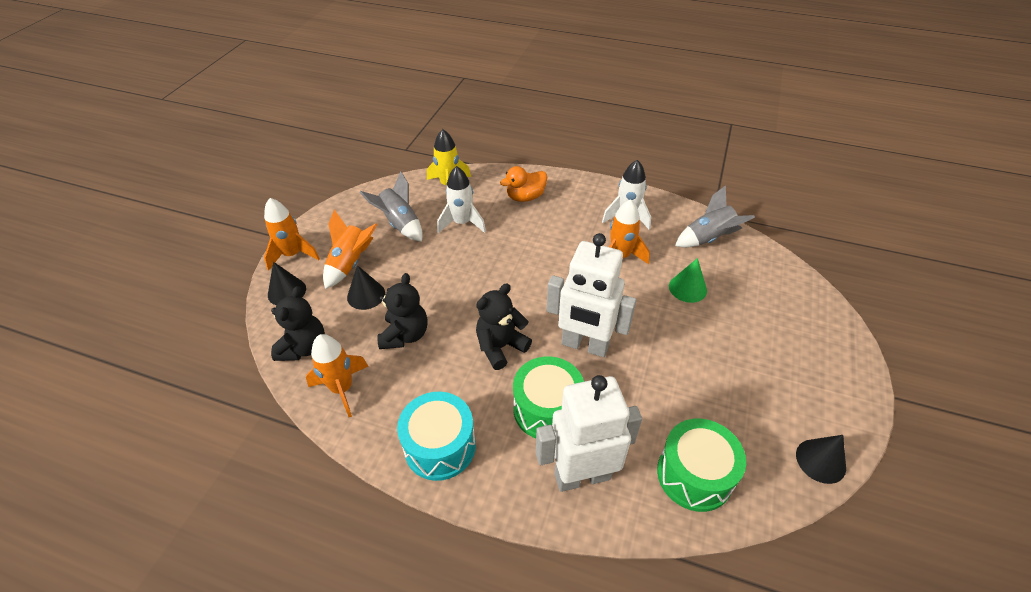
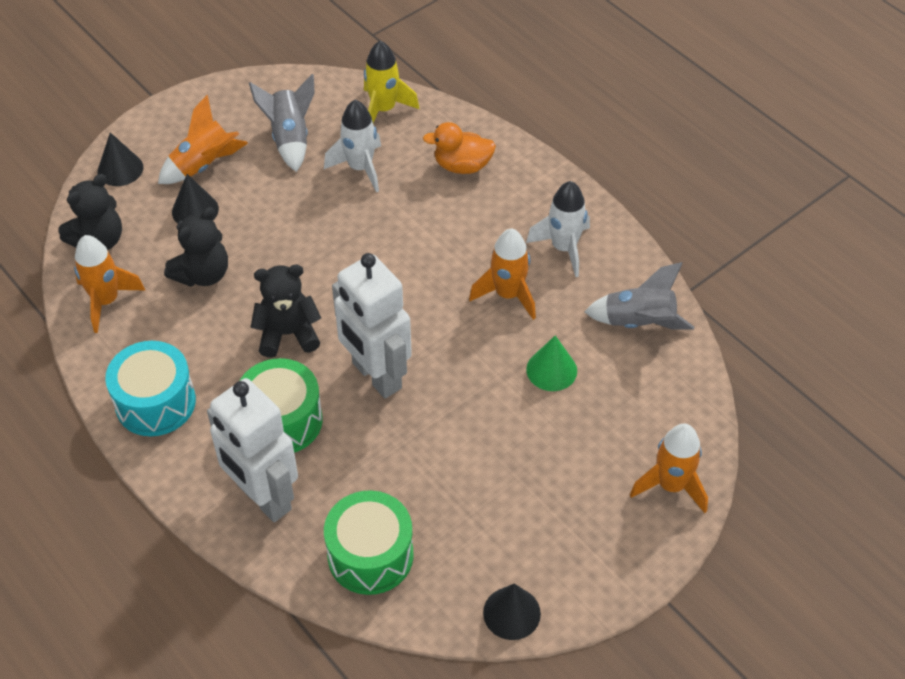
camera: 30 degrees right, 5 degrees up
(293, 255) = (153, 127): orange rocket -> orange rocket (671, 485)
(582, 475) = (263, 498): white robot -> white robot turned 150 degrees counterclockwise

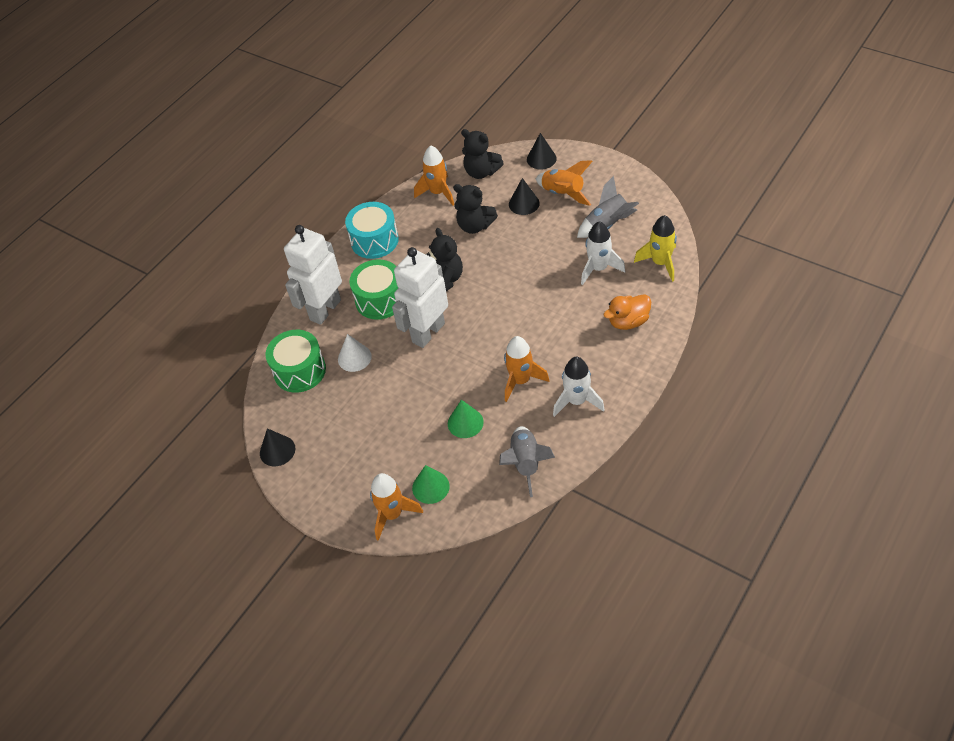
camera: 80 degrees right, 0 degrees up
(379, 476) = (354, 357): none -> white cone
(462, 166) = (628, 322): orange duck -> orange duck turned 105 degrees counterclockwise
(641, 432) = (430, 487): none -> green cone

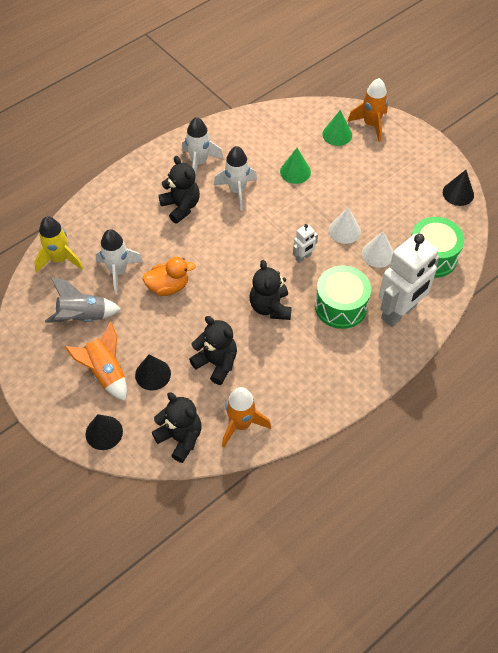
camera: 170 degrees left, 5 degrees up
(374, 240) = (331, 381): turquoise drum -> none
(393, 371) = (344, 230): none -> white cone
(428, 332) = (303, 257): white robot -> white robot, size x0.44
(520, 381) = (237, 191): orange rocket -> white rocket
(526, 463) = (259, 131): grey rocket -> none
(571, 346) = (181, 206): none -> black teddy bear
(628, 322) = (122, 213): orange duck -> orange duck (168, 286)

